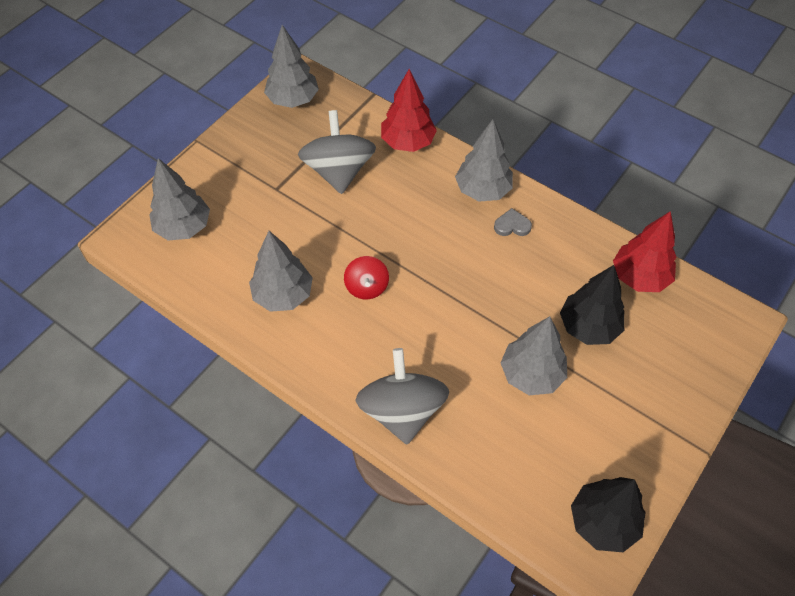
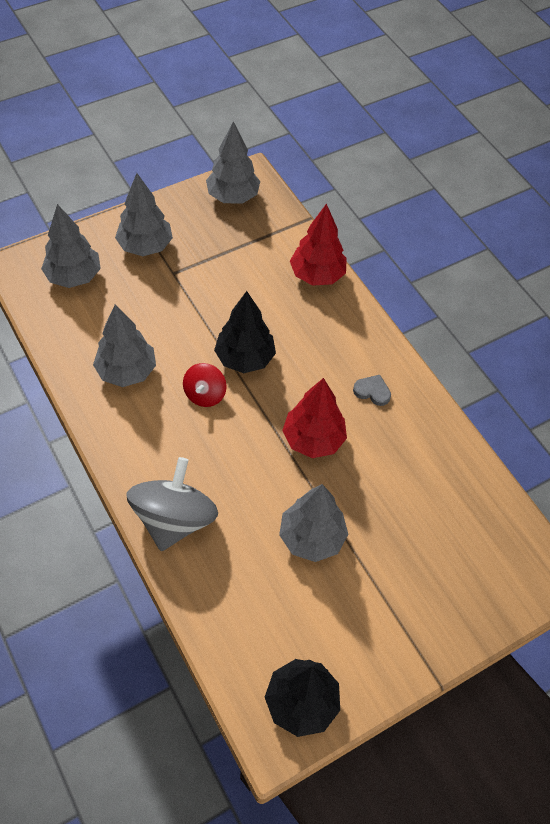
camera: 20 degrees right, 0 degrees up
(339, 171) = (238, 278): grey spinning top -> none
(483, 190) = (363, 347): grey tree -> grey tree (145, 246)
(588, 327) = (392, 517): black tree -> black tree (245, 358)
(640, 277) = (470, 490): red tree -> red tree (313, 439)

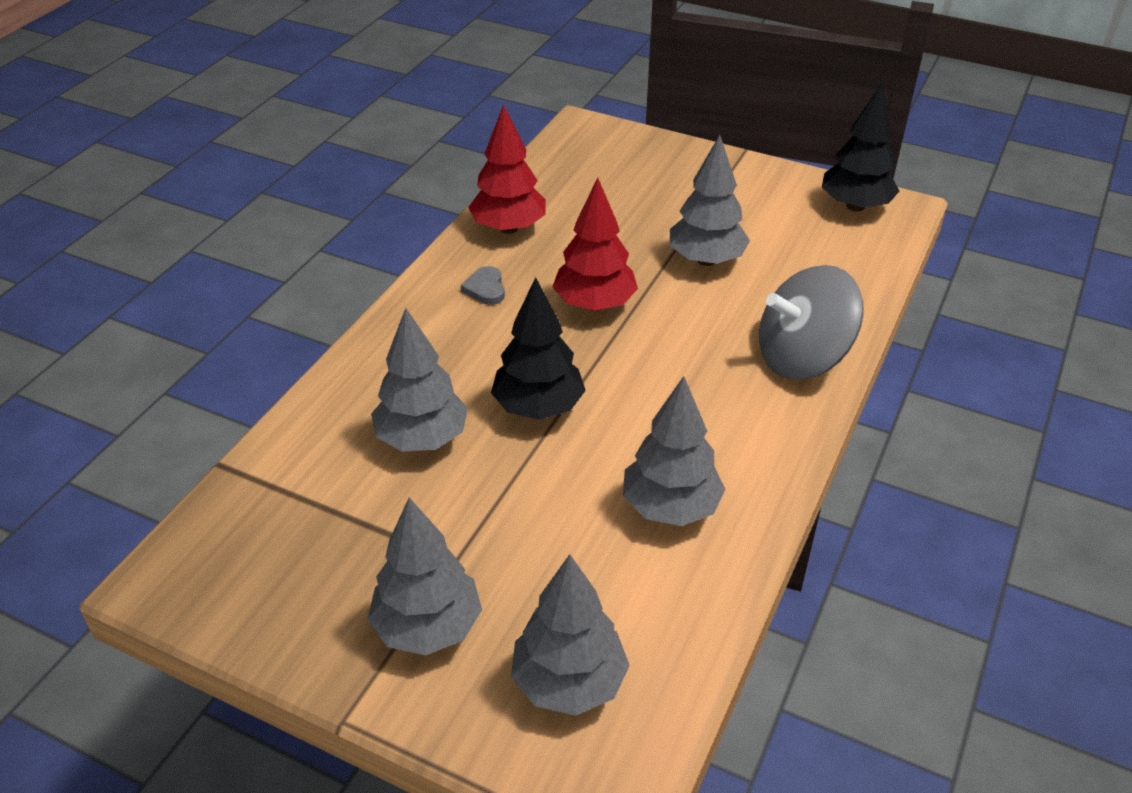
camera: 120 degrees left, 15 degrees down
(205, 394) = (626, 415): red spinning top -> none
(233, 197) = (229, 577): grey tree -> grey tree (422, 438)
(317, 275) = (335, 406): red tree -> red tree (509, 228)

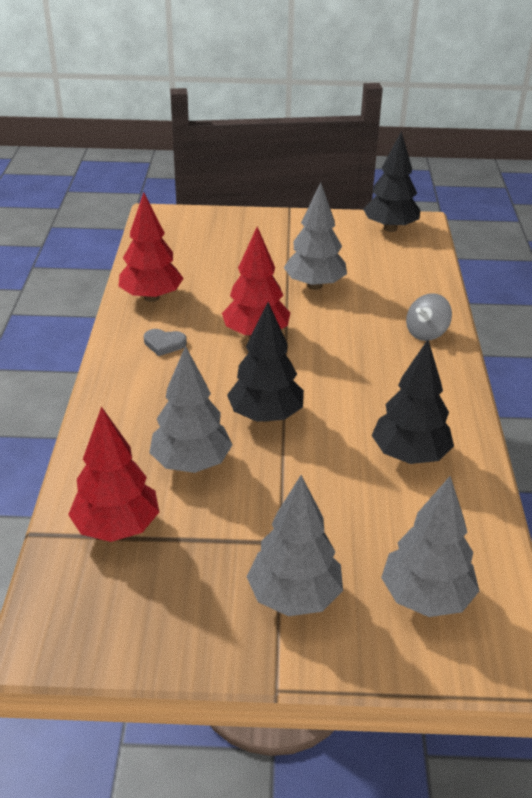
camera: 25 degrees left, 5 degrees down
(302, 486) = (117, 527): none -> red tree
(485, 289) = (164, 344): grey heart -> grey heart turned 45 degrees counterclockwise
(670, 507) = (409, 455): grey tree -> black tree
(802, 358) = (426, 333): grey spinning top -> grey spinning top, size x0.53

